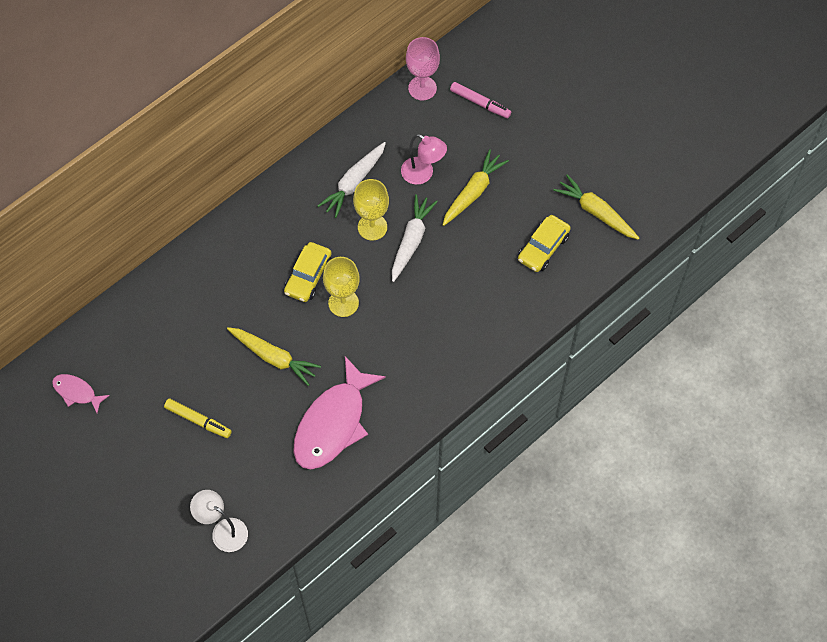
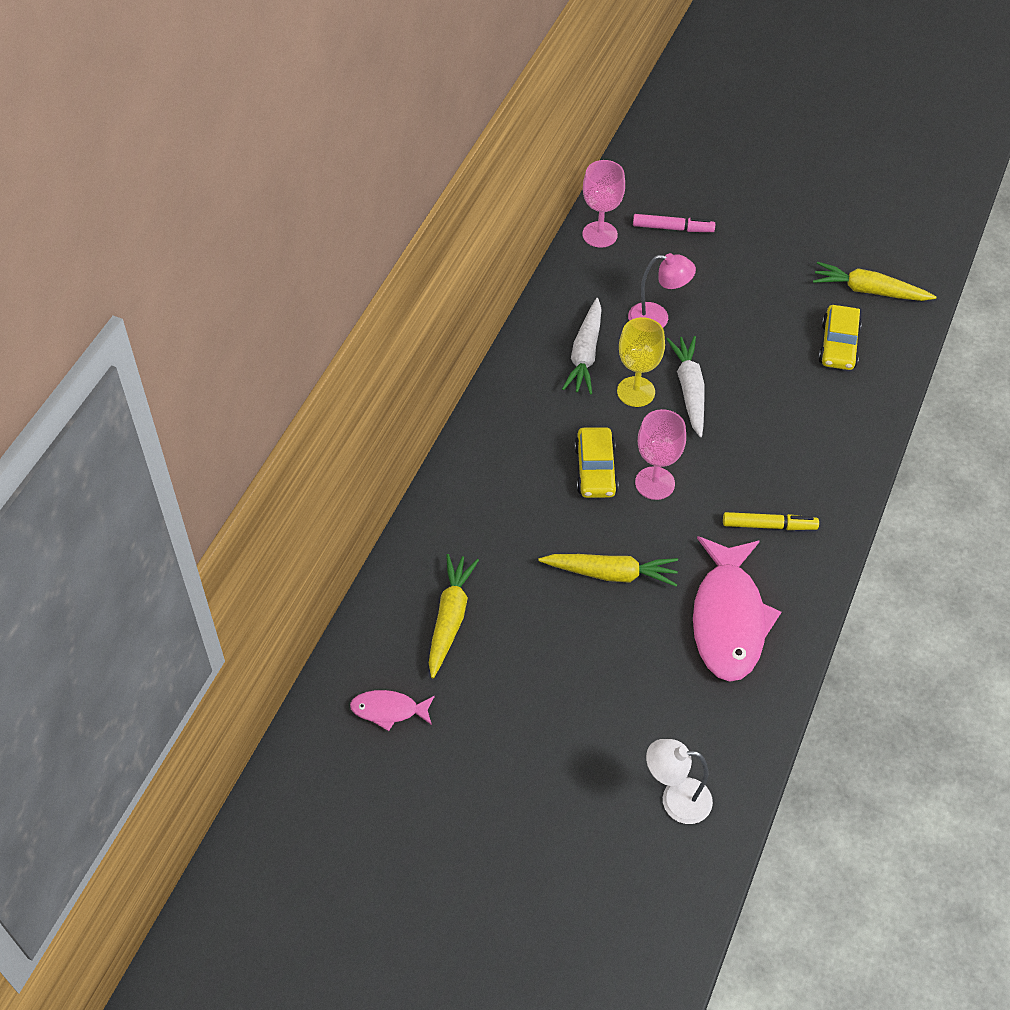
camera: 25 degrees left, 10 degrees down
(198, 420) = (563, 682): yellow marker -> yellow marker (769, 526)
(343, 303) = (655, 483): yellow goblet -> pink goblet
(473, 192) = (724, 317): yellow carrot -> yellow carrot (450, 618)

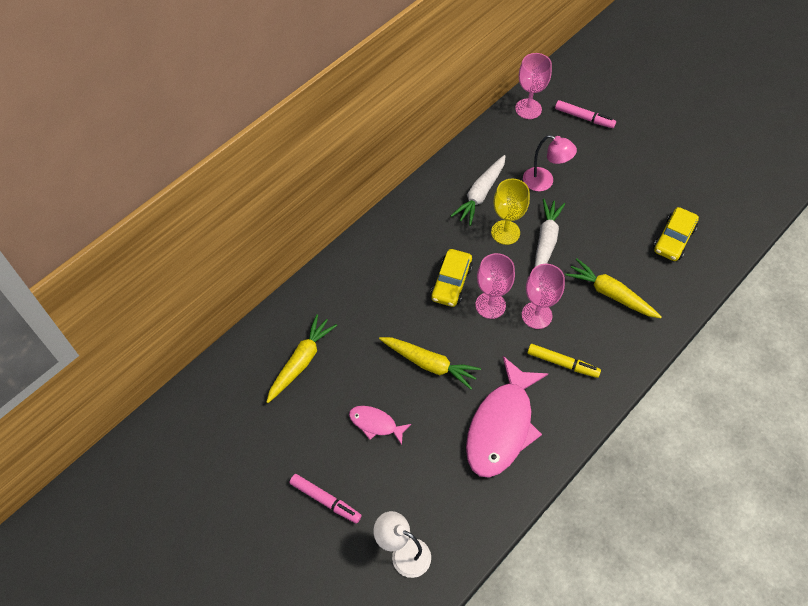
camera: 20 degrees right, 5 degrees up
(388, 710) = (230, 416): pink fish -> pink fish (375, 424)
(554, 770) = (325, 500): none -> pink marker
(715, 479) = (536, 315): none -> pink goblet
(869, 291) = (715, 203): yellow carrot -> yellow carrot (610, 294)

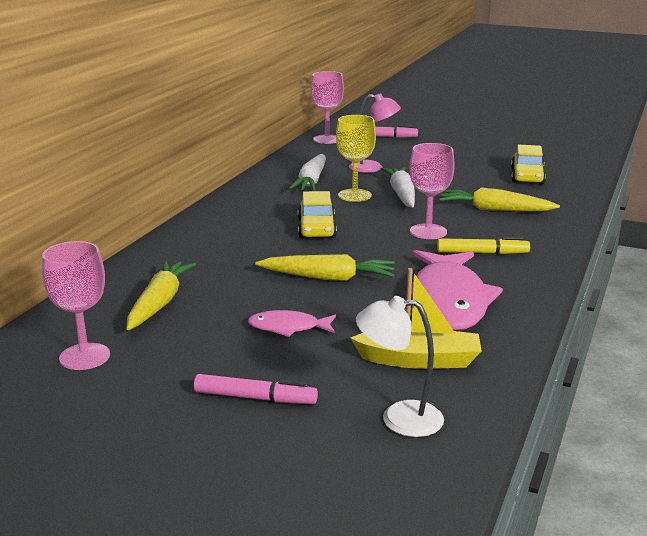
camera: 20 degrees left, 35 degrees down
(445, 494) = (419, 360): none -> yellow boat
(490, 305) = (372, 234): pink goblet -> pink goblet (84, 357)

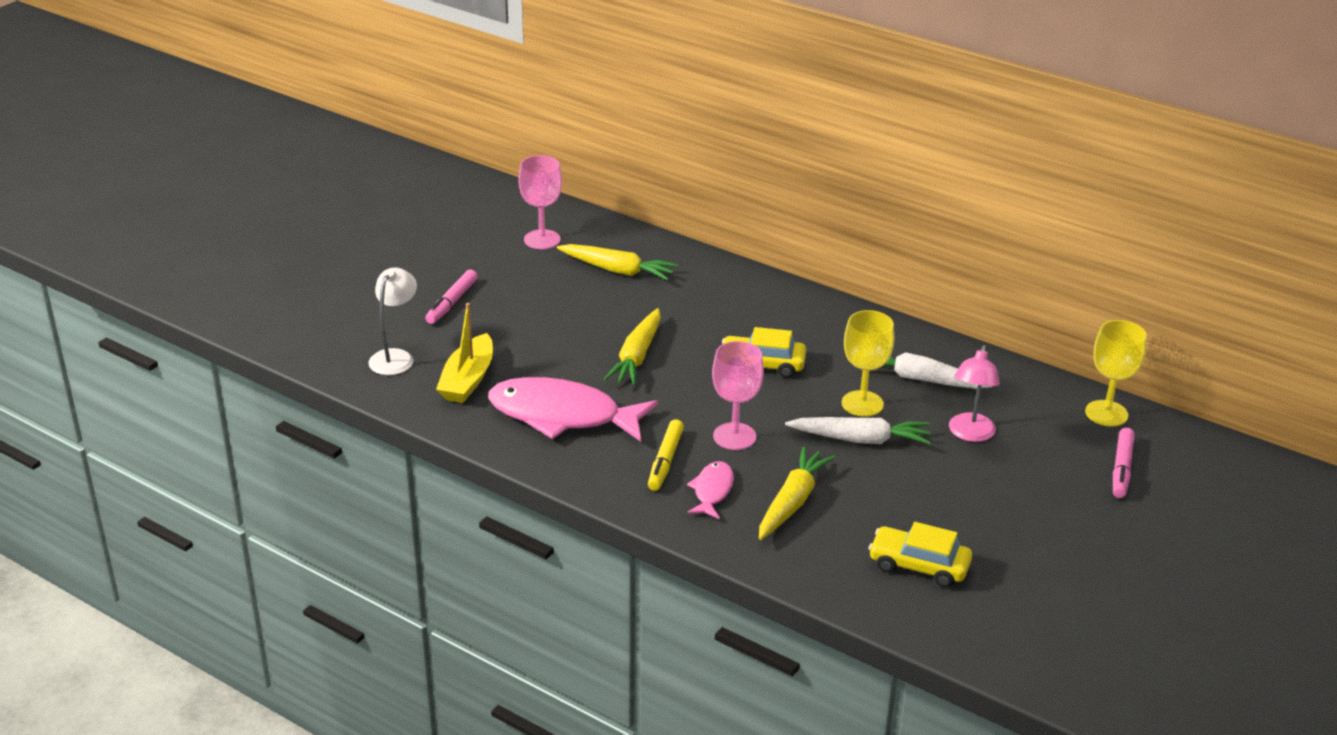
camera: 100 degrees right, 10 degrees up
(288, 328) = (549, 326): pink fish -> pink fish (712, 491)
(327, 139) = (1106, 413): pink goblet -> yellow goblet

